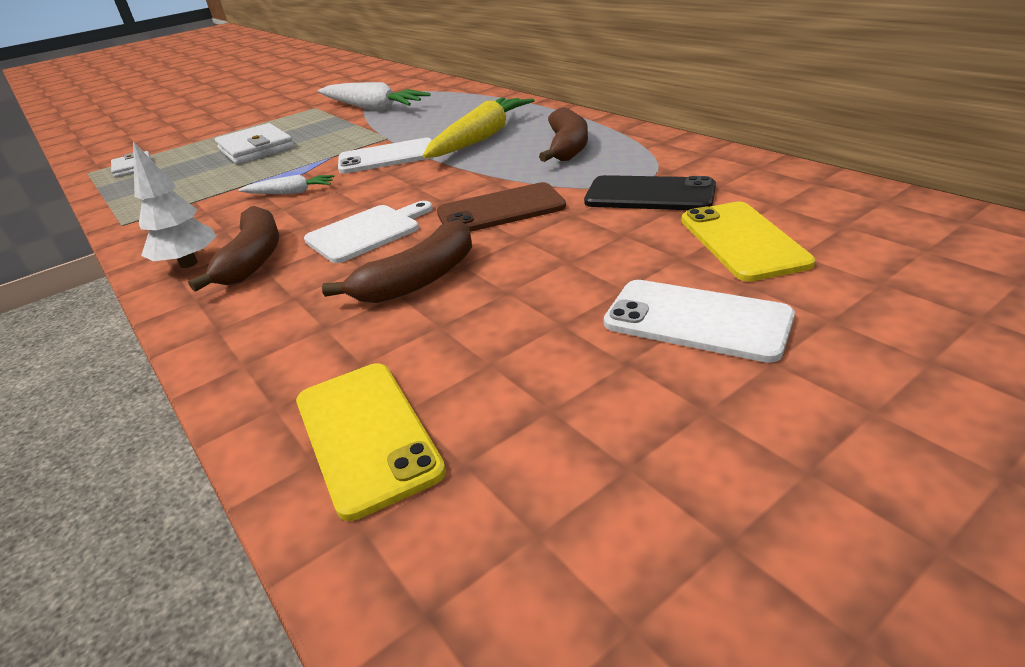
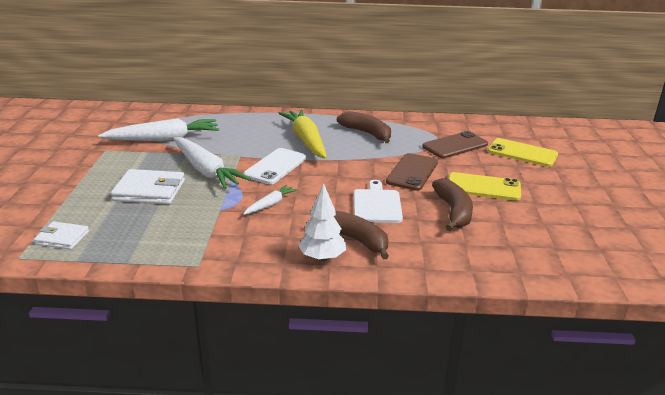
camera: 55 degrees left, 5 degrees down
(329, 144) = (206, 171): none -> white carrot
(366, 435) = (563, 260): yellow phone -> yellow phone (483, 187)
(649, 194) = (455, 145): black phone -> brown phone
(696, 320) = (564, 184): white phone -> none

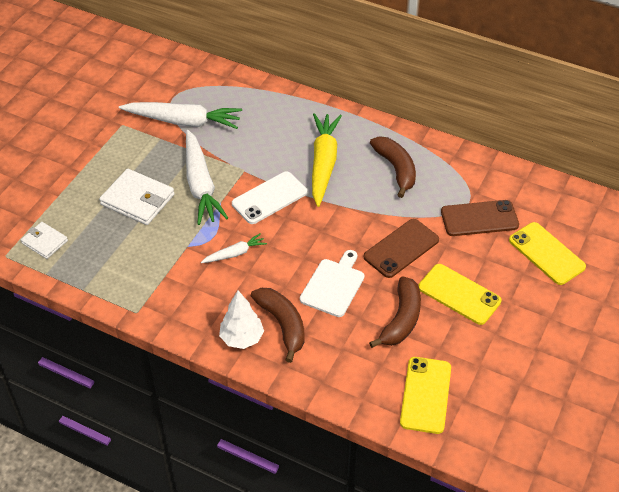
camera: 25 degrees right, 20 degrees up
(522, 253) = (425, 395): none -> yellow phone

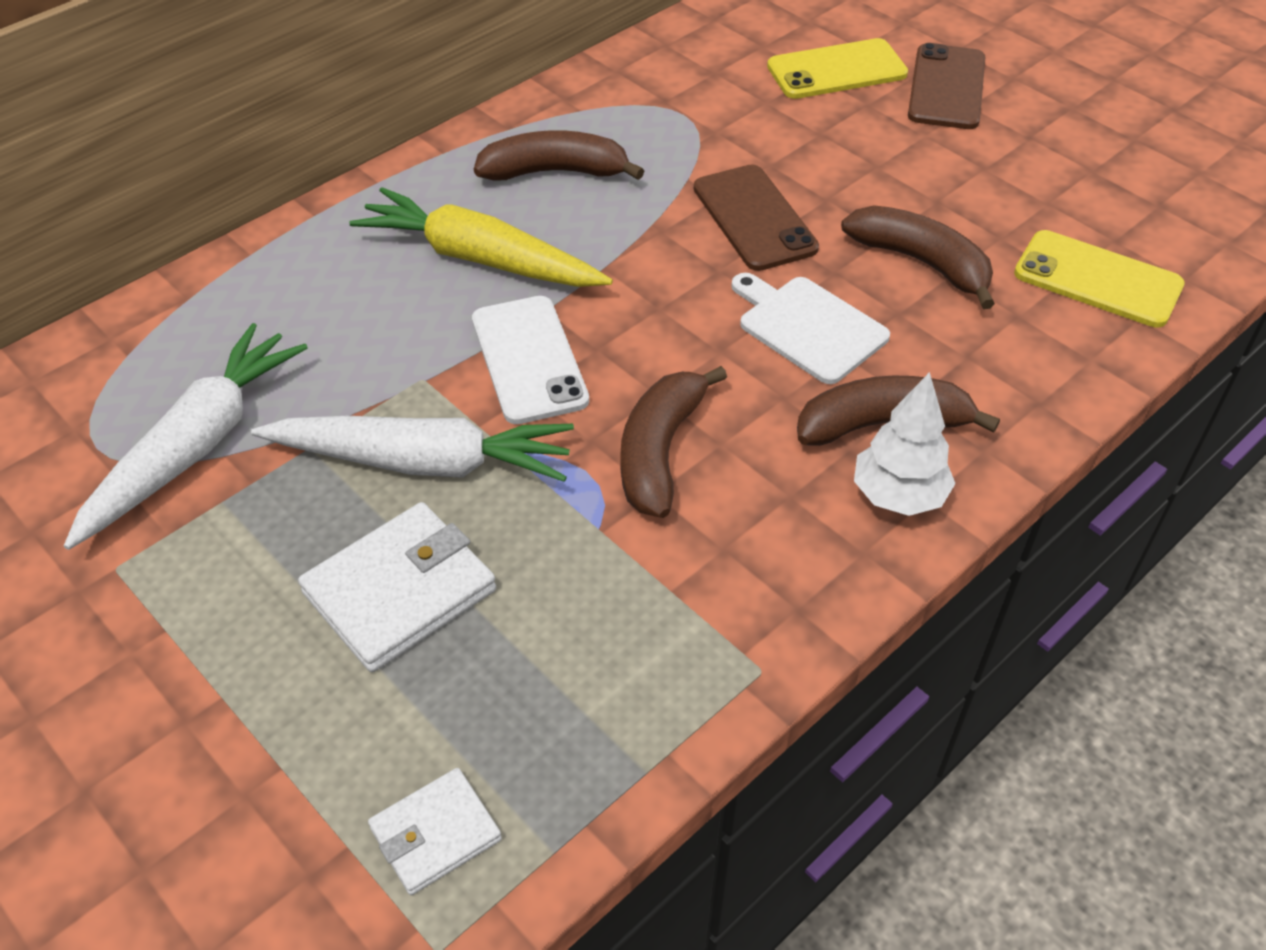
camera: 70 degrees left, 0 degrees up
(235, 253) = (659, 452): white carrot -> brown banana
(459, 294) = (888, 182): yellow phone -> none
(479, 218) = (727, 113): brown phone -> brown phone (946, 87)

